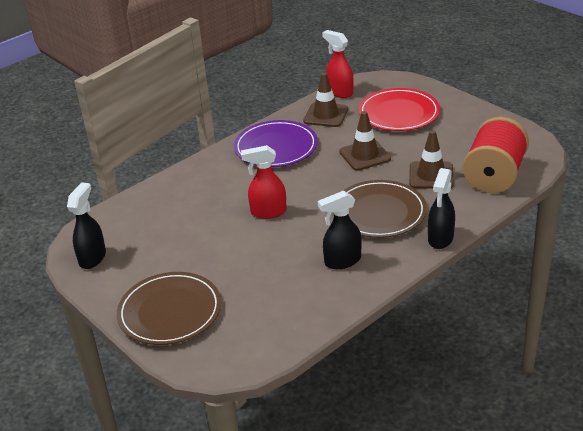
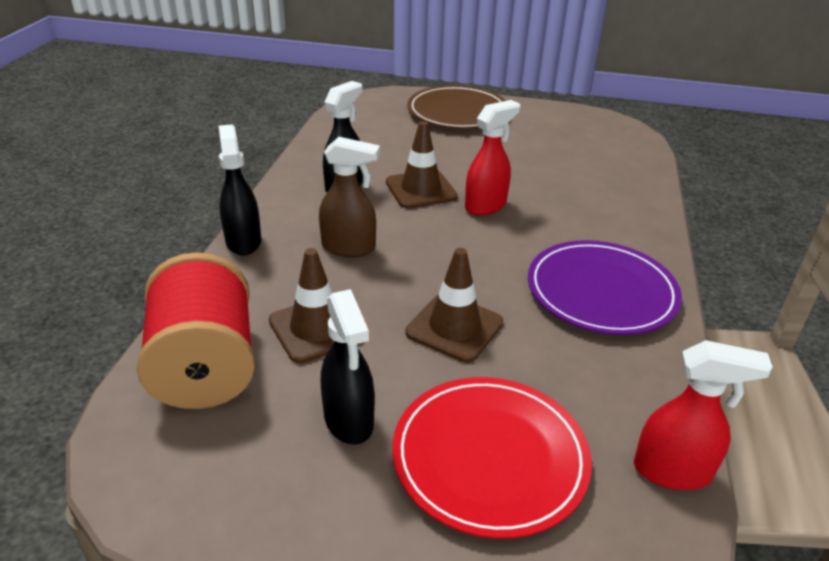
camera: 140 degrees right, 0 degrees up
(93, 258) = (586, 123): black spray bottle -> black spray bottle (349, 420)
(326, 115) = (616, 390): brown traffic cone -> brown traffic cone (421, 189)
(379, 212) = (349, 248): brown plate -> brown spray bottle

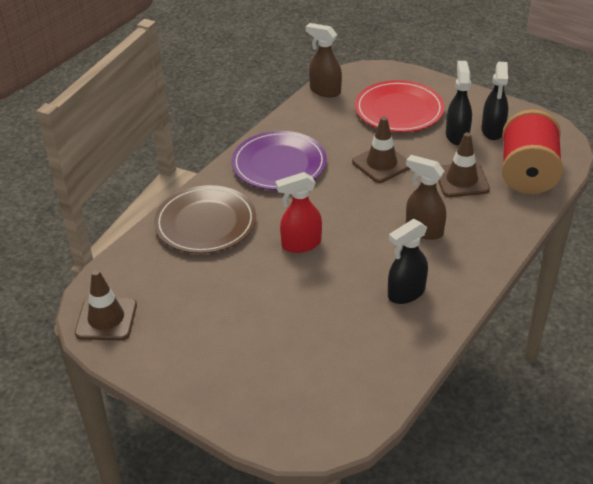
camera: 155 degrees left, 5 degrees up
(243, 241) = (500, 253): black spray bottle -> black spray bottle (492, 131)
(421, 189) = (342, 273): brown traffic cone -> brown traffic cone (106, 319)
(457, 112) = (235, 381): brown plate -> brown plate (205, 223)
(673, 471) = (325, 91): red spray bottle -> brown spray bottle

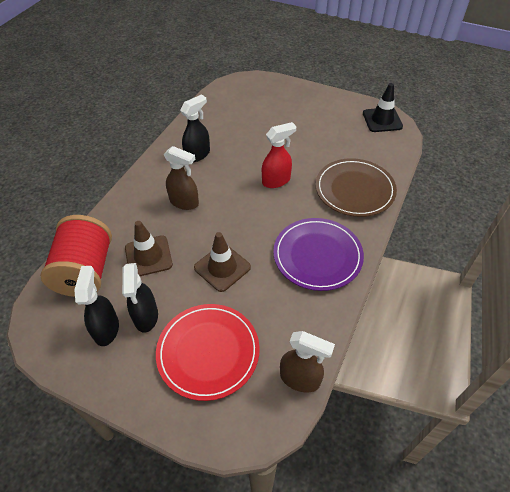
camera: 170 degrees right, 10 degrees up
(106, 319) = (382, 120): brown traffic cone -> black traffic cone

